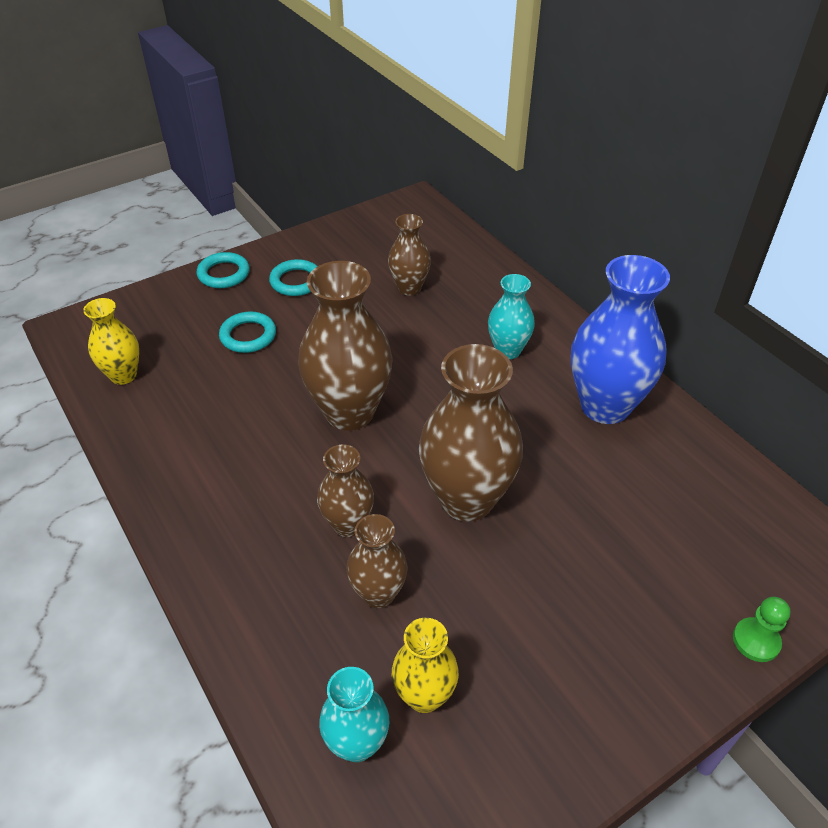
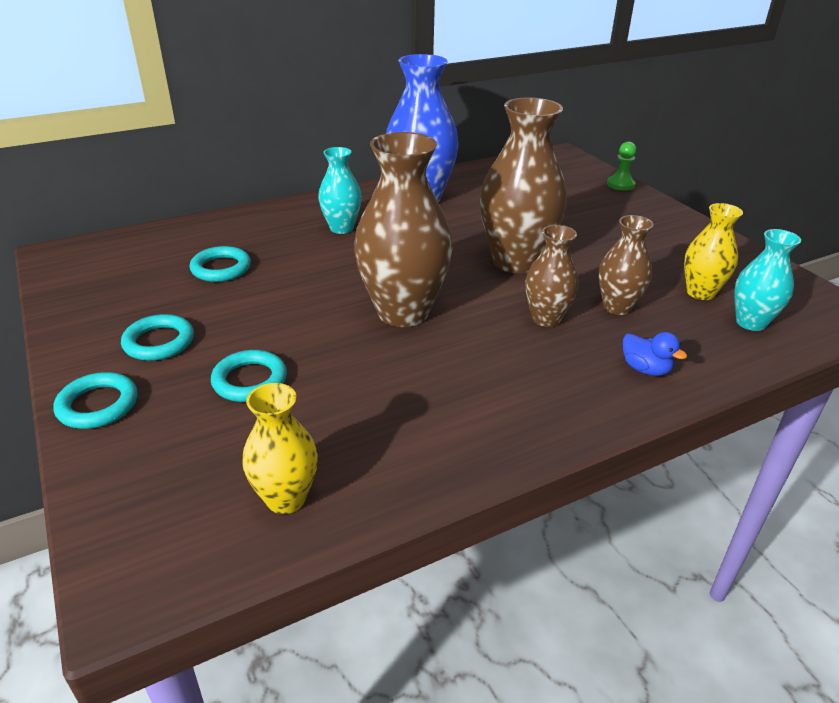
camera: 85 degrees left, 10 degrees down
(259, 606) = (645, 369): none -> blue duck
(409, 288) = (221, 268): brown vase -> turquoise ring

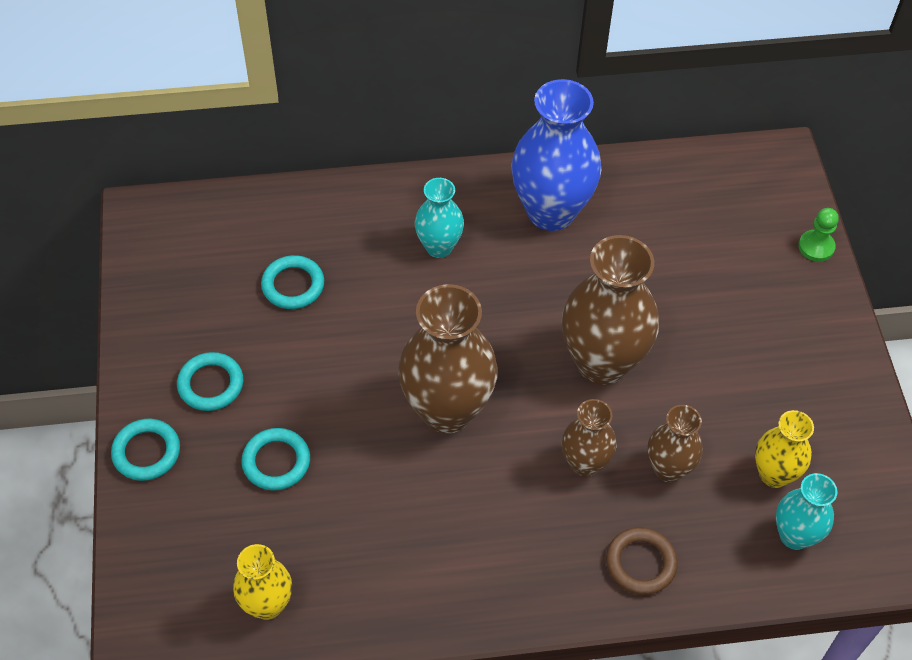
camera: 20 degrees right, 20 degrees up
(645, 369) = (640, 563): blue duck -> brown ring

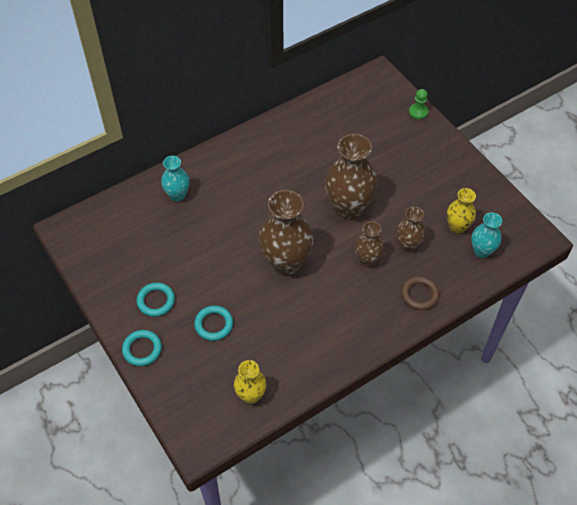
camera: 25 degrees left, 0 degrees up
(293, 285) = (169, 233): turquoise ring -> none
(439, 247) = (234, 184): turquoise vase -> turquoise vase (177, 195)
(551, 211) = (281, 144): blue vase -> none

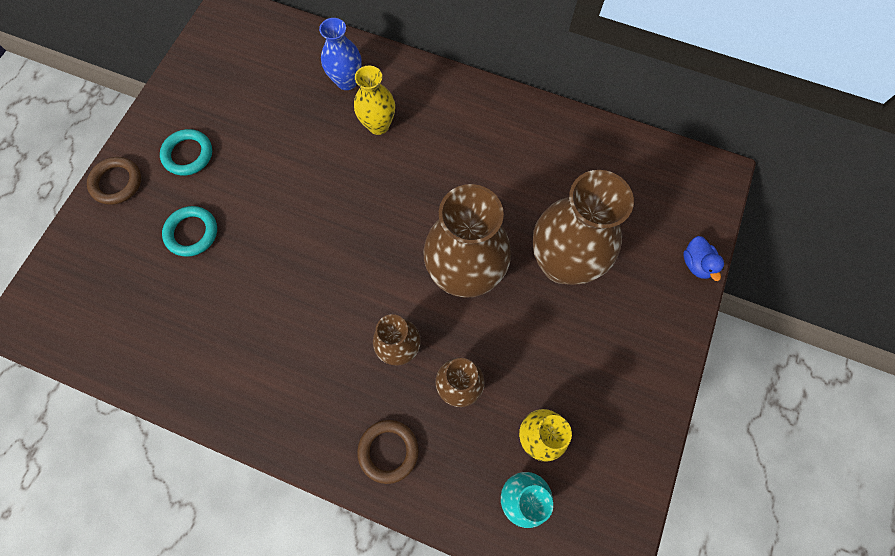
camera: 55 degrees right, 15 degrees up
(142, 349) = (117, 182): turquoise ring -> brown ring
(177, 195) = (347, 81): turquoise vase -> blue vase
(251, 395) = (117, 335): yellow vase -> yellow vase (378, 125)
(286, 262) = (330, 254): brown vase -> brown vase (562, 263)
(418, 112) = (696, 264): green pawn -> blue duck

